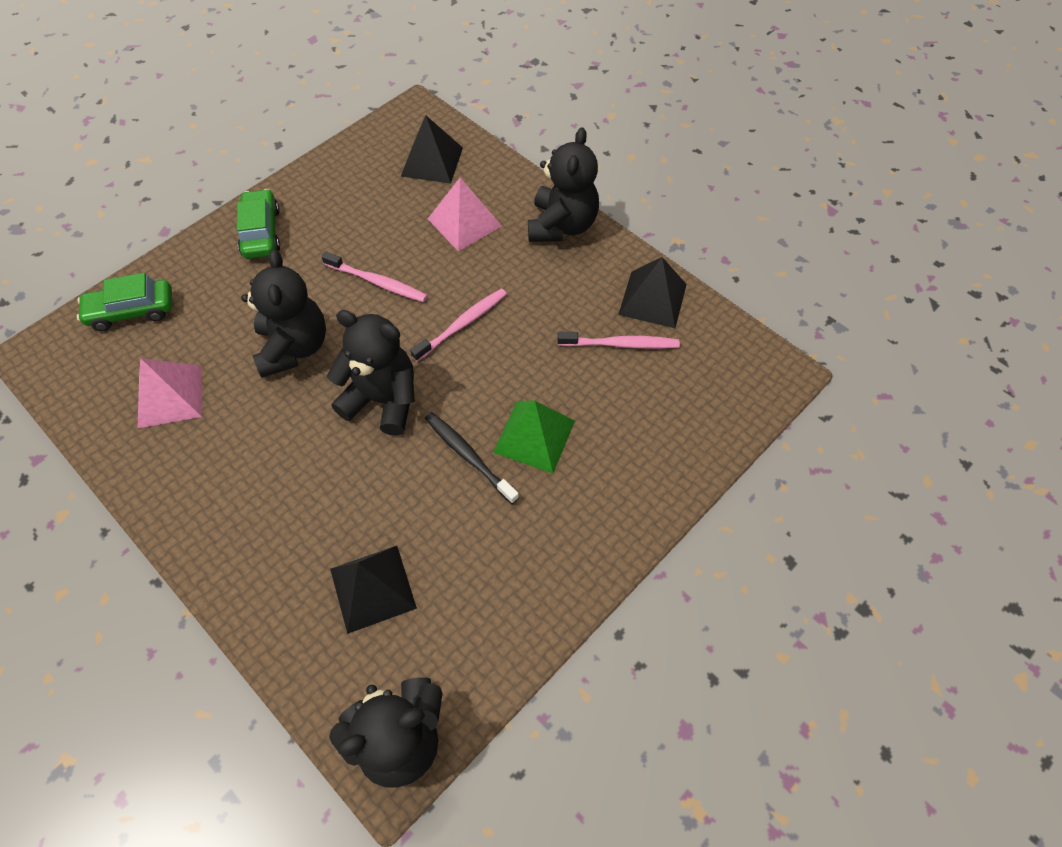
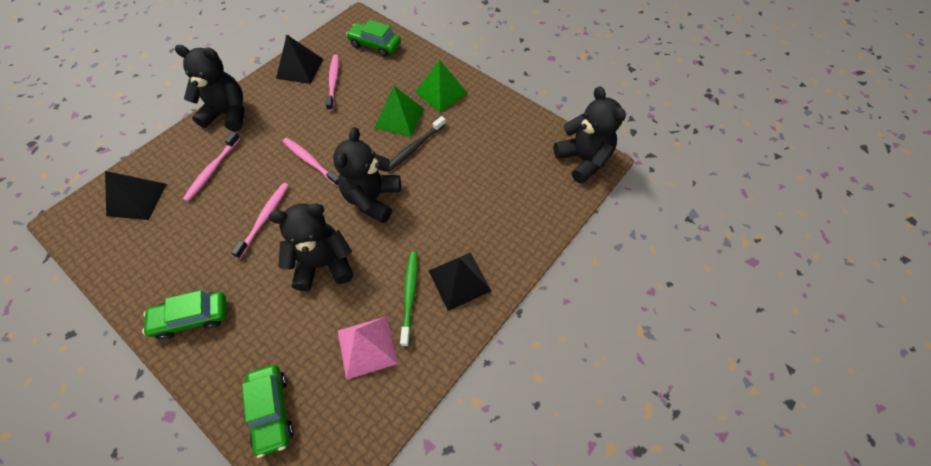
camera: 95 degrees left, 0 degrees up
(221, 443) = (410, 295): none -> green toothbrush
(372, 588) = (505, 184): black pyramid -> black pyramid (459, 280)
(464, 222) = (212, 170): pink pyramid -> pink toothbrush
(588, 502) = (441, 92): none -> green pyramid
(710, 401) = (375, 45): none -> green car

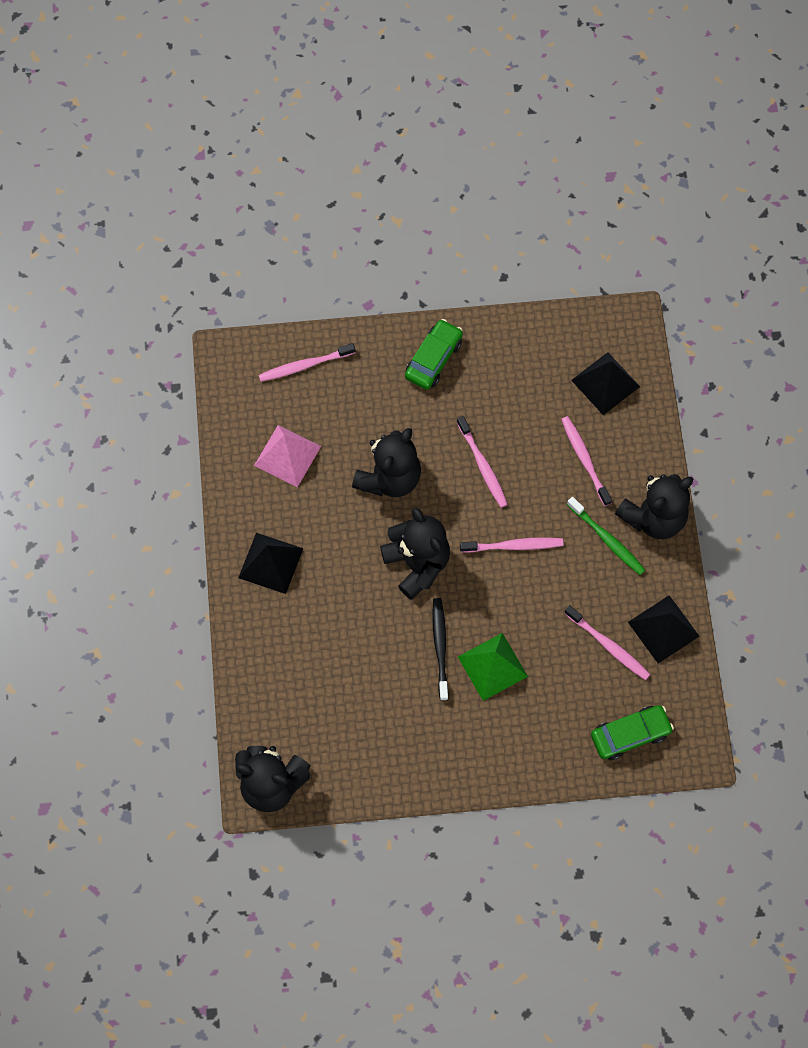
camera: 135 degrees right, 10 degrees up
(272, 411) = (304, 365): green car -> pink toothbrush
(410, 295) = (296, 517): green toothbrush -> green toothbrush (607, 539)
(441, 92) = (488, 737): green pyramid -> none

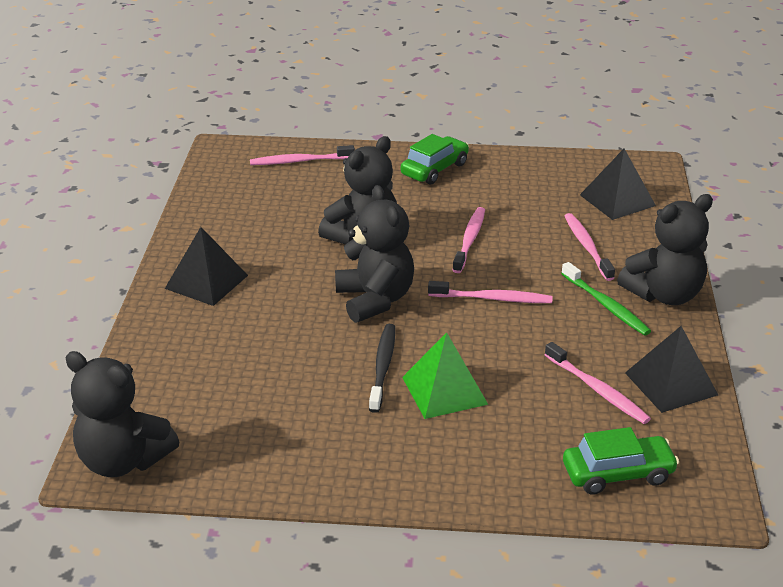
camera: 10 degrees right, 35 degrees down
(287, 456) = (257, 213): pink pyramid -> none
(482, 466) = (470, 240): pink toothbrush -> pink toothbrush turned 150 degrees counterclockwise

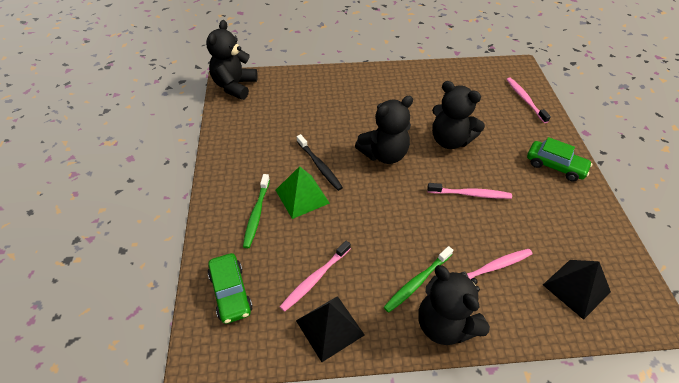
camera: 80 degrees right, 15 degrees up
(206, 282) = (380, 85): black pyramid -> none
(383, 367) = (319, 166): black toothbrush -> black toothbrush turned 60 degrees clockwise
(473, 442) = (256, 214): none -> green toothbrush
(493, 299) = (404, 213): pink toothbrush -> none

